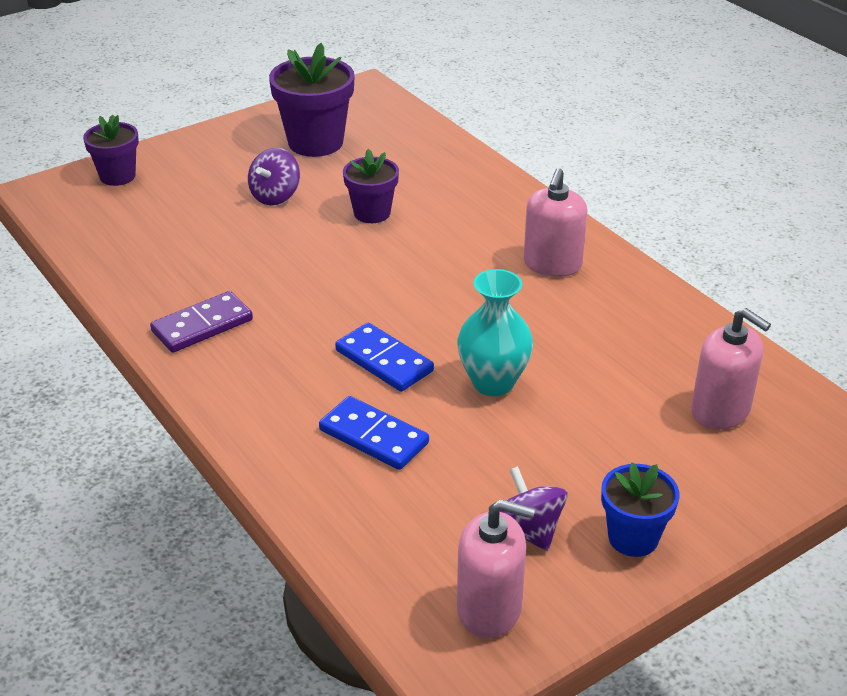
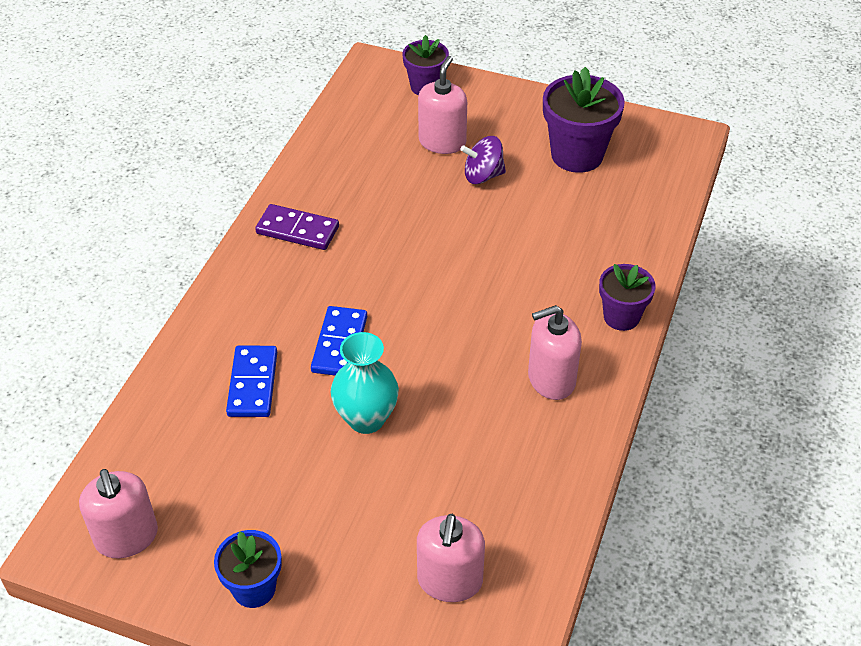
camera: 55 degrees right, 10 degrees up
(203, 198) = (442, 142): none -> pink soap dispenser
(372, 213) = (514, 238): purple flower pot -> purple flower pot (621, 317)
(528, 530) = (218, 521): purple spinning top -> none

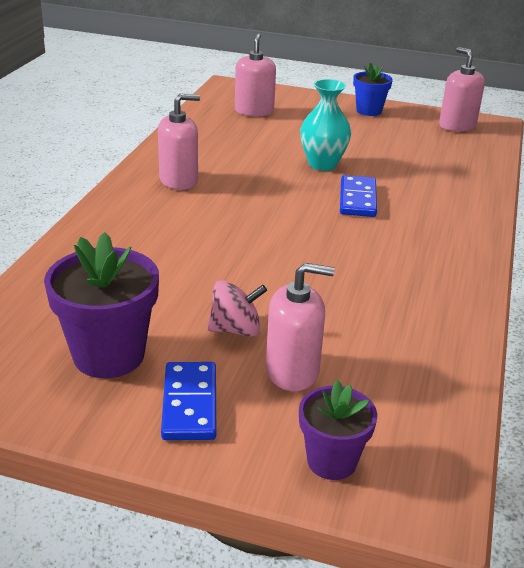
camera: 175 degrees right, 15 degrees down
(252, 384) = (417, 180): blue domino -> blue domino (190, 404)
(297, 230) = (436, 276): purple domino -> none
(442, 142) = (292, 371): pink soap dispenser -> pink soap dispenser turned 105 degrees counterclockwise
(483, 175) = (236, 329): purple spinning top -> pink spinning top
(621, 317) = (107, 213): purple flower pot -> none

